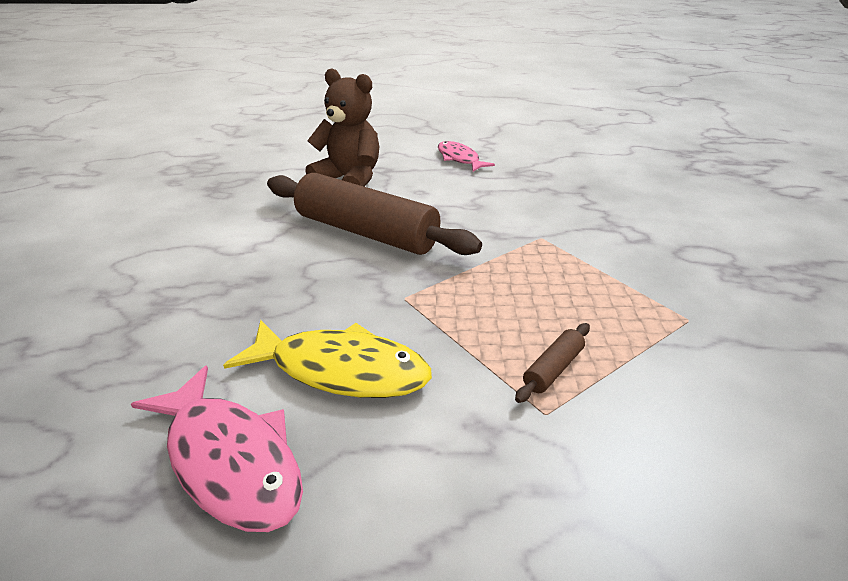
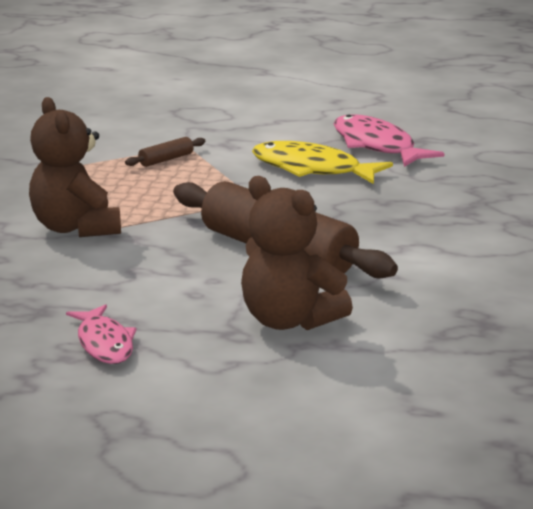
camera: 170 degrees left, 10 degrees down
(559, 240) = (76, 228): none -> brown teddy bear

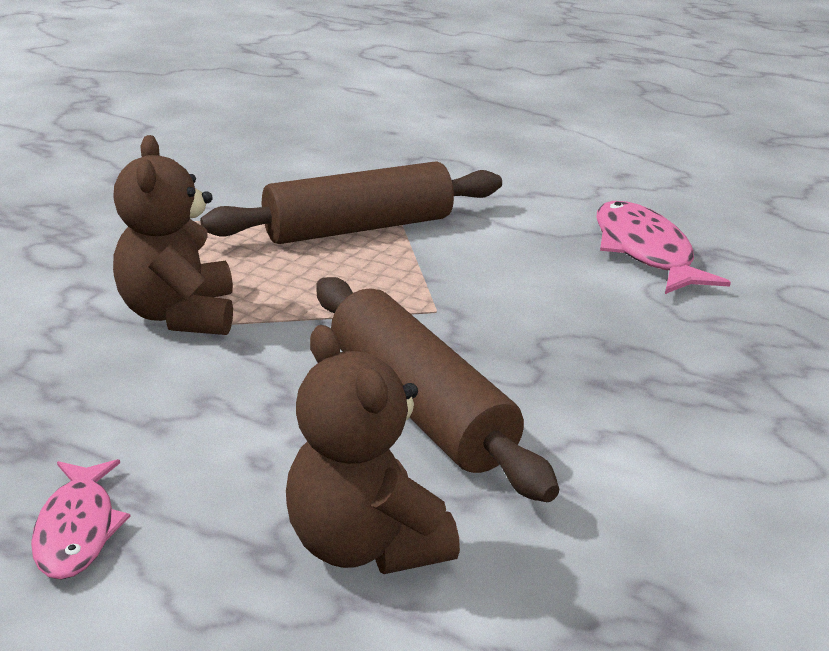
camera: 15 degrees right, 5 degrees up
(166, 159) = (358, 228): brown rolling pin -> brown rolling pin, size x2.49
(312, 169) = (539, 274): yellow fish -> none

